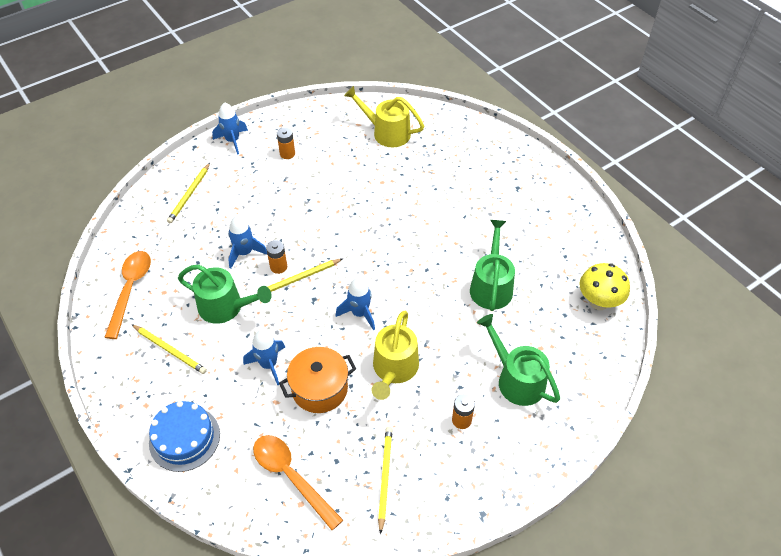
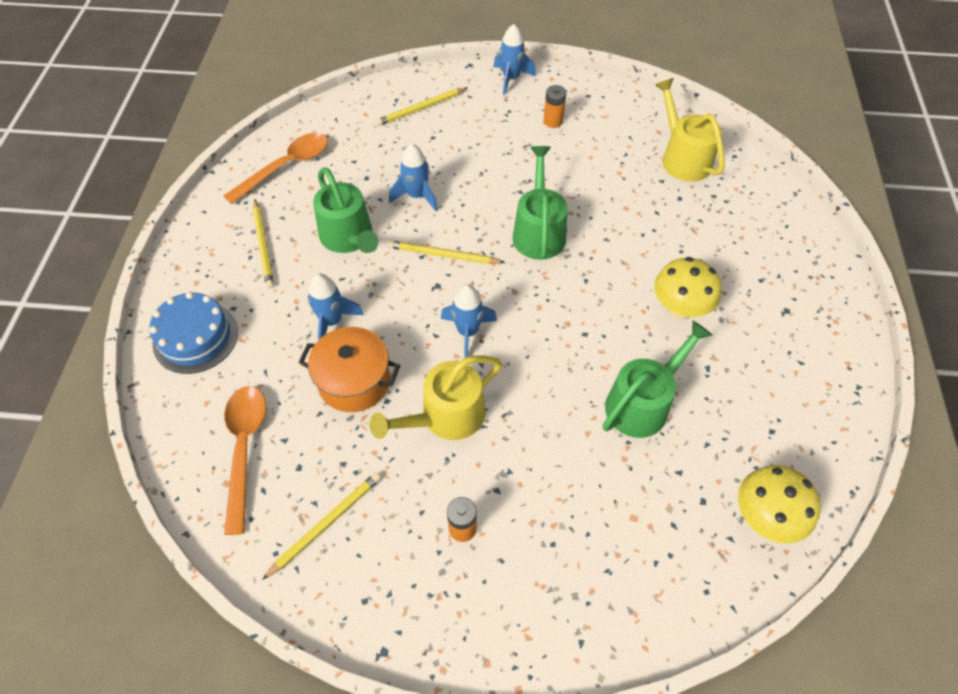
camera: 40 degrees right, 5 degrees up
(278, 267) = (435, 230): orange battery -> none
(464, 222) = (679, 309): none -> yellow mushroom
(516, 379) = (569, 532): green watering can -> green watering can (538, 232)

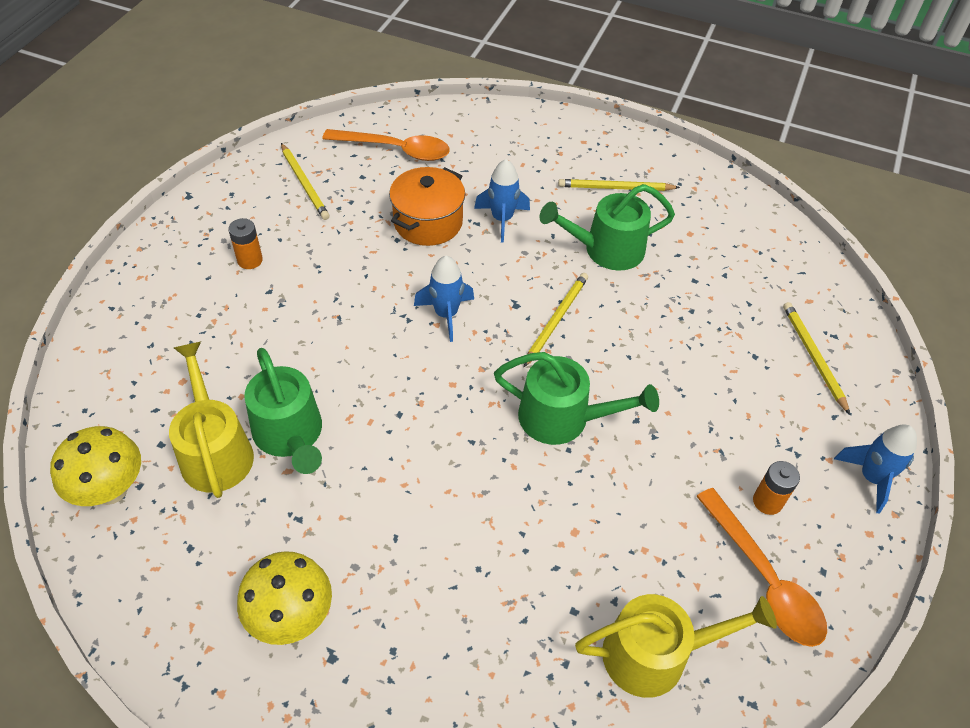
camera: 105 degrees right, 5 degrees down
(195, 337) = (520, 135): blue cake -> none
(286, 167) = (726, 219): orange spoon -> orange spoon (764, 579)
(416, 196) = (654, 317): blue rocket -> none
(446, 416) = (359, 275): yellow watering can -> yellow watering can (215, 451)
(679, 309) = (389, 524): yellow mushroom -> yellow mushroom (291, 617)

